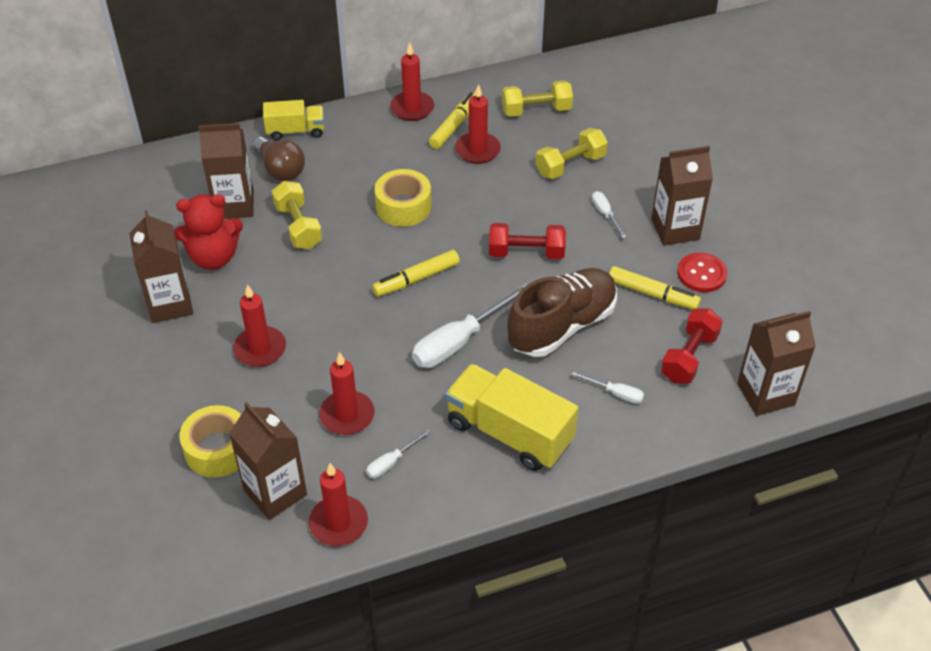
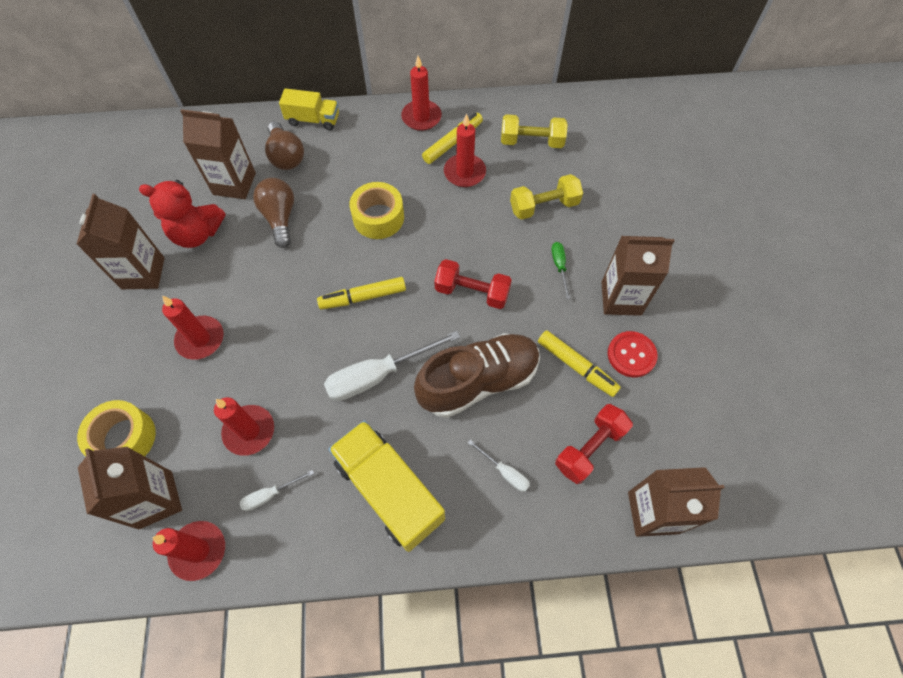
camera: 15 degrees right, 15 degrees up
(298, 226) = (280, 218): yellow dumbbell -> brown light bulb
(605, 214) = (559, 267): white screwdriver -> green screwdriver

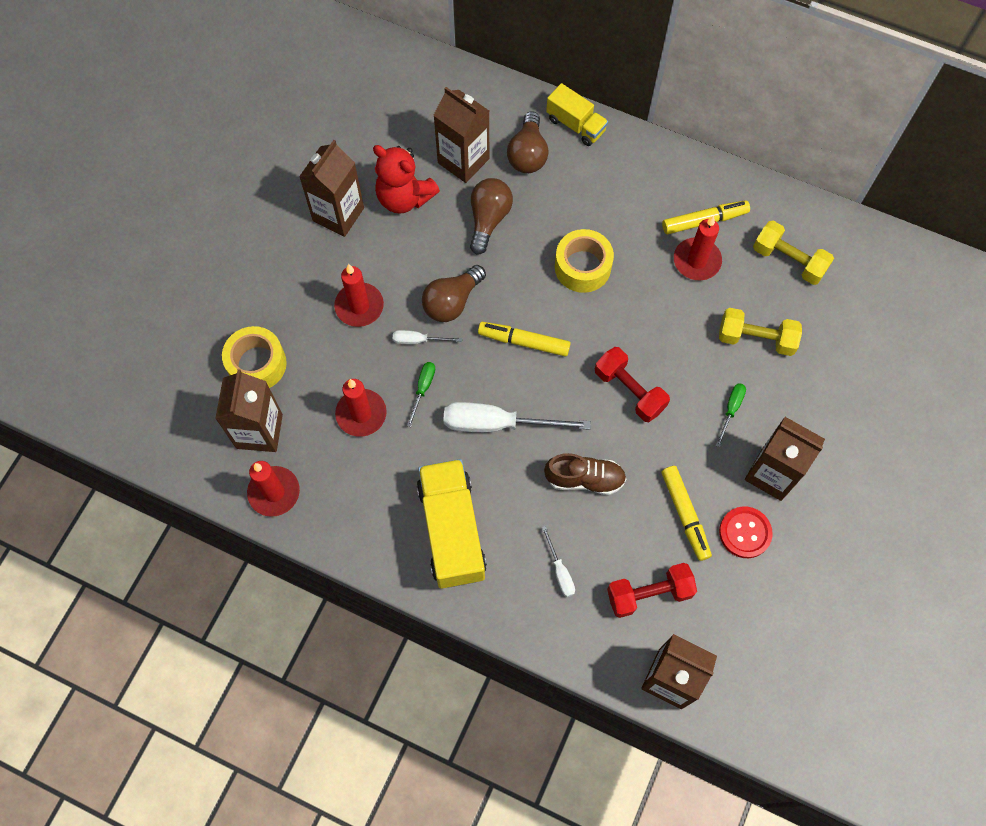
camera: 30 degrees right, 5 degrees up
(270, 494) = (352, 478): white screwdriver -> white screwdriver (419, 340)
(283, 295) = (452, 302): none -> brown light bulb
(295, 380) = (423, 389): none -> green screwdriver
(421, 117) = (688, 175): red candle -> none
(478, 381) = (584, 479): brown shoe -> brown shoe, size x0.60

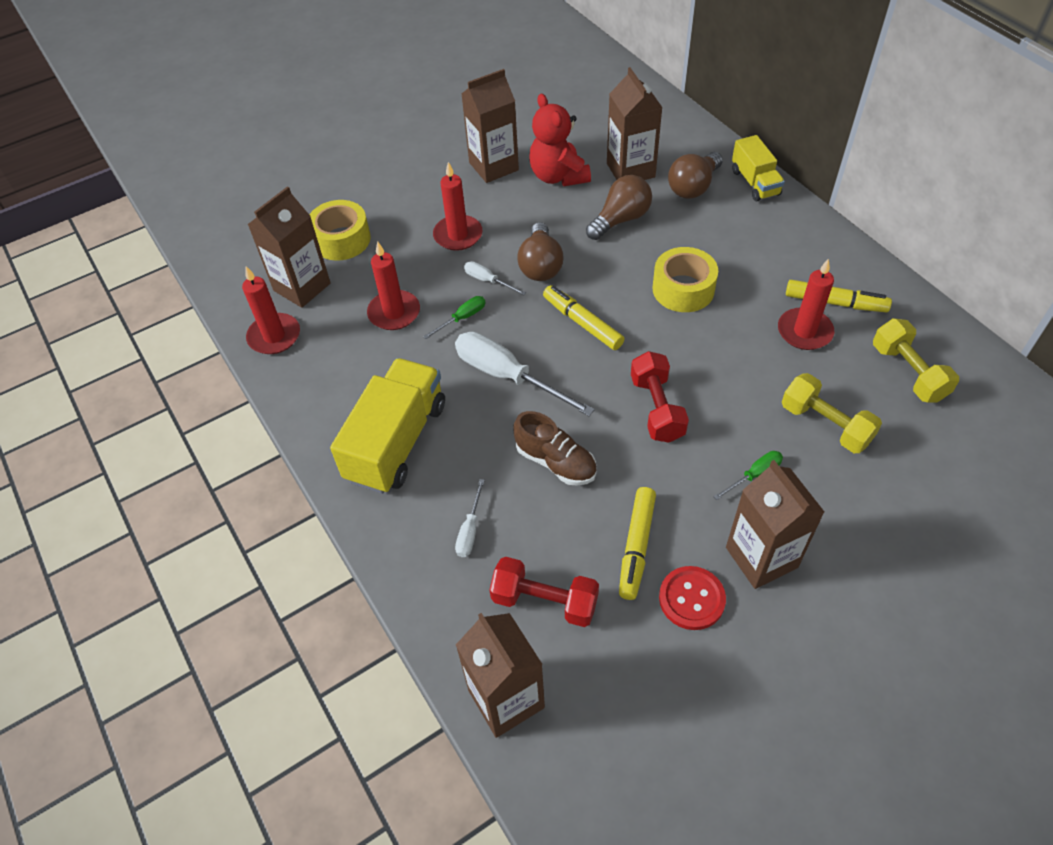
camera: 35 degrees right, 15 degrees down
(452, 302) = (540, 265): brown light bulb -> brown light bulb turned 75 degrees counterclockwise

